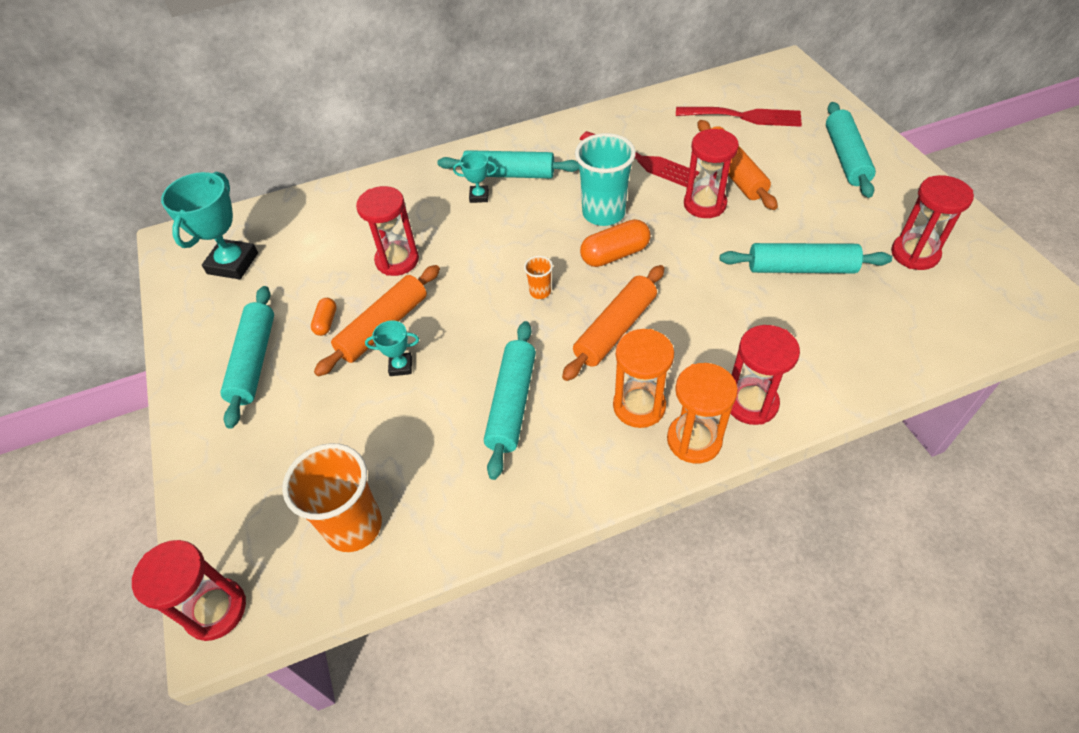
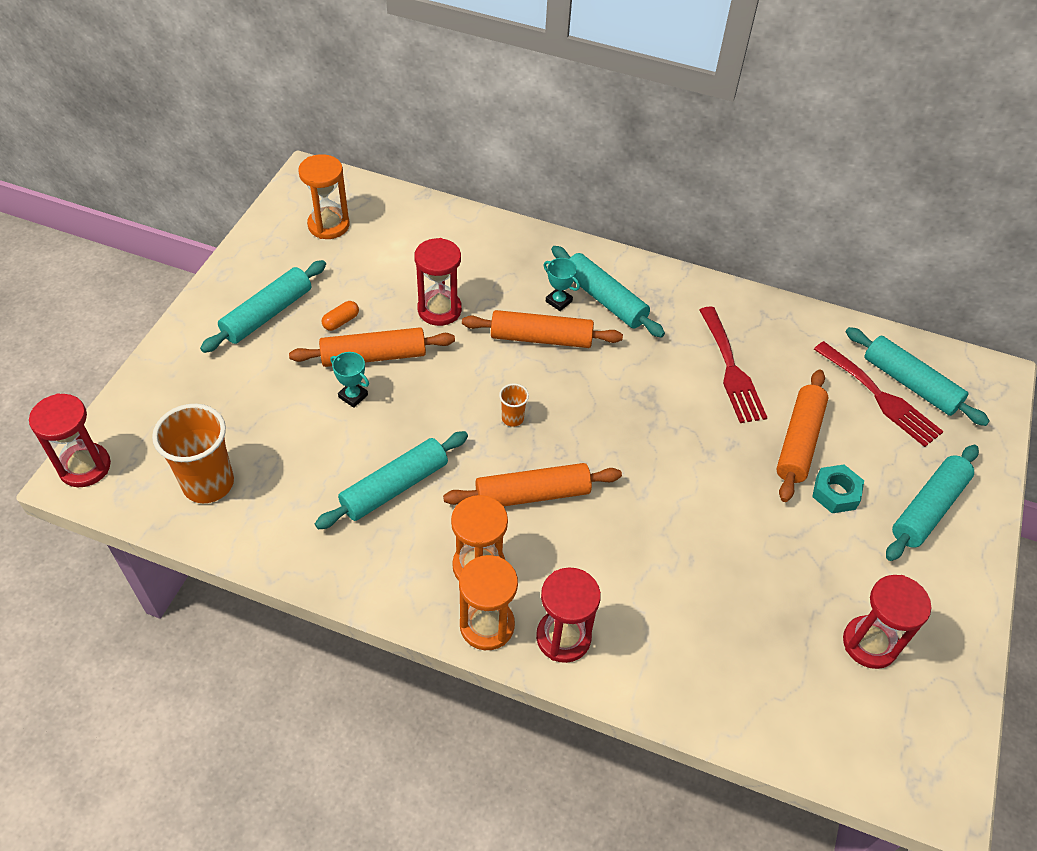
camera: 35 degrees right, 0 degrees up
(233, 263) = (328, 225): turquoise trophy -> orange hourglass
(495, 227) = (541, 338): none -> orange rolling pin
(603, 213) = (640, 392): turquoise cup -> none
(615, 254) = (606, 434): orange capsule -> none
(704, 204) = (735, 450): red hourglass -> none
(789, 186) = (835, 493): none -> turquoise nut
(801, 268) = (747, 570): turquoise rolling pin -> turquoise rolling pin (910, 384)

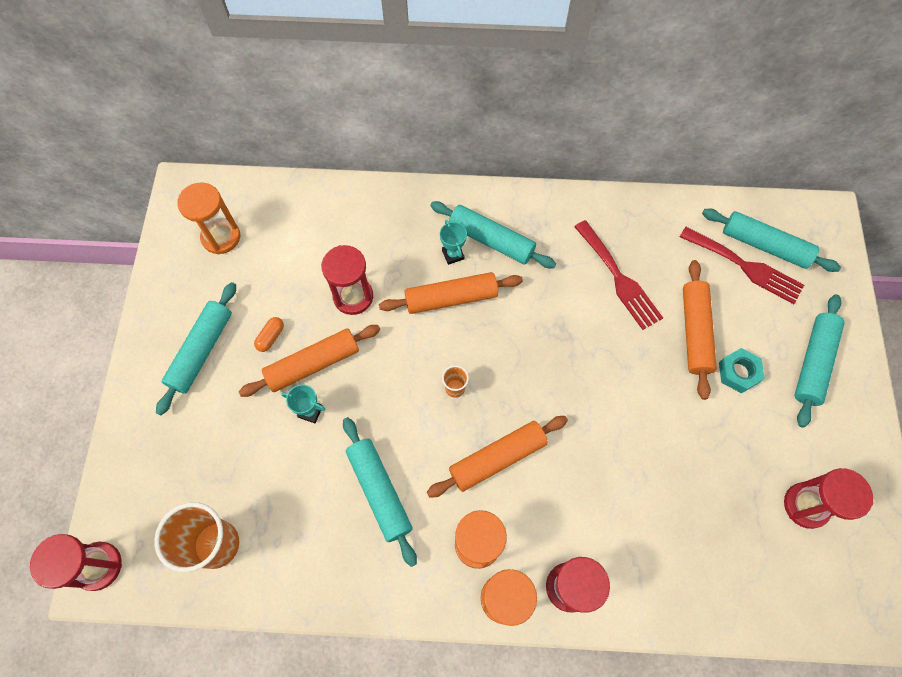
camera: 15 degrees left, 15 degrees up
(394, 487) = (379, 491): turquoise rolling pin -> turquoise rolling pin turned 60 degrees counterclockwise
(559, 301) = (453, 254): turquoise trophy -> turquoise trophy turned 45 degrees clockwise

